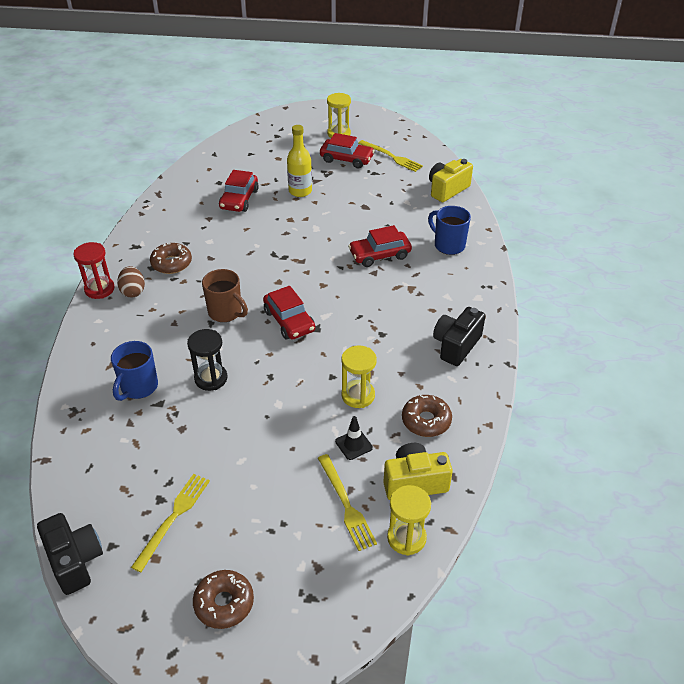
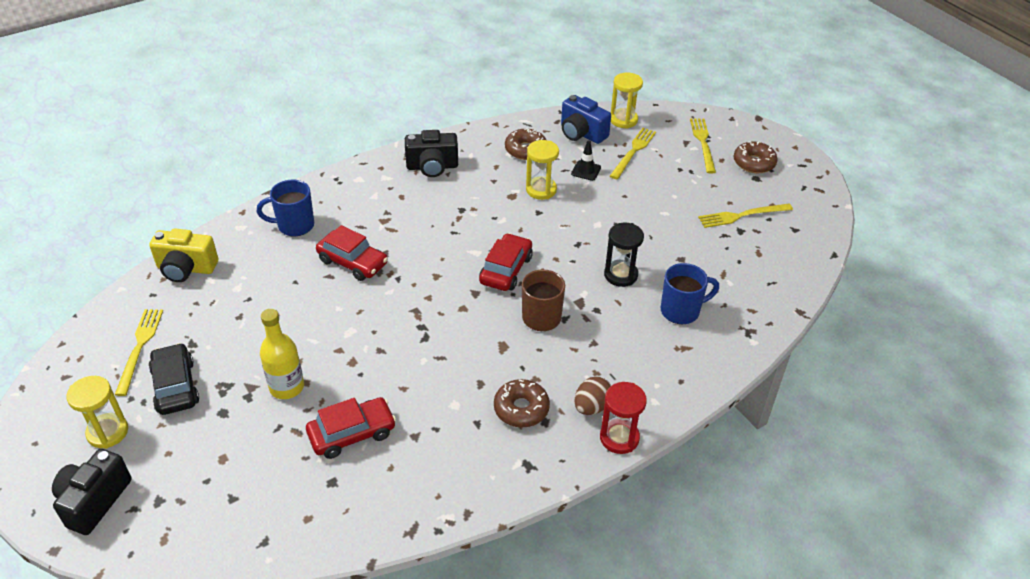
camera: 130 degrees left, 0 degrees up
(75, 561) = (824, 237): black camera -> black camera (94, 501)
(300, 582) = (703, 143): none -> yellow fork
(346, 159) = (175, 386): red car -> black car
(414, 482) = (581, 133): yellow camera -> blue camera
(448, 245) = (294, 226): blue mug -> blue mug turned 75 degrees clockwise

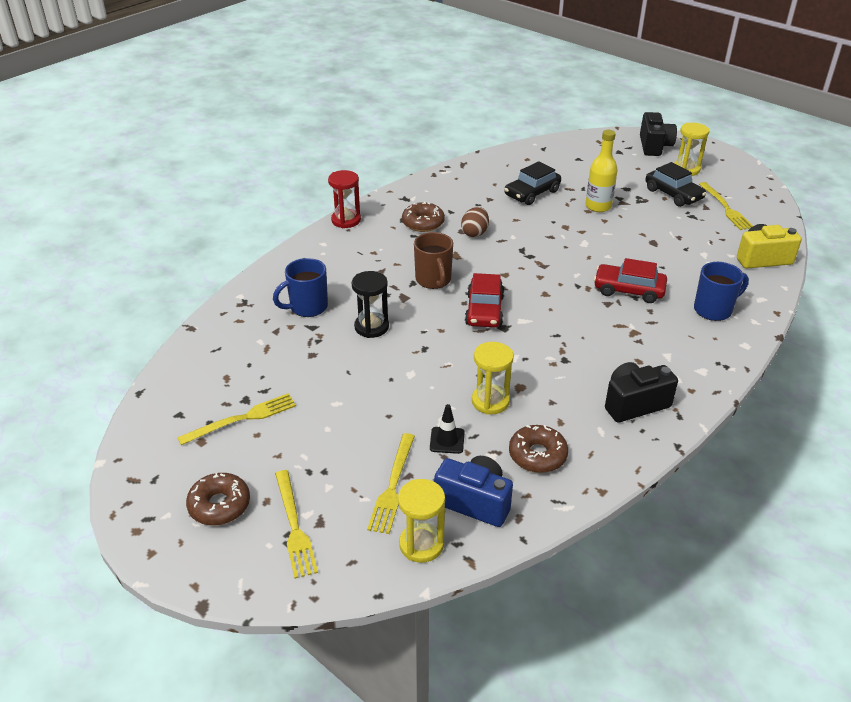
camera: 165 degrees right, 5 degrees down
(352, 434) = (532, 193): red car -> black car
(591, 407) = (371, 232): brown egg -> brown egg (475, 233)

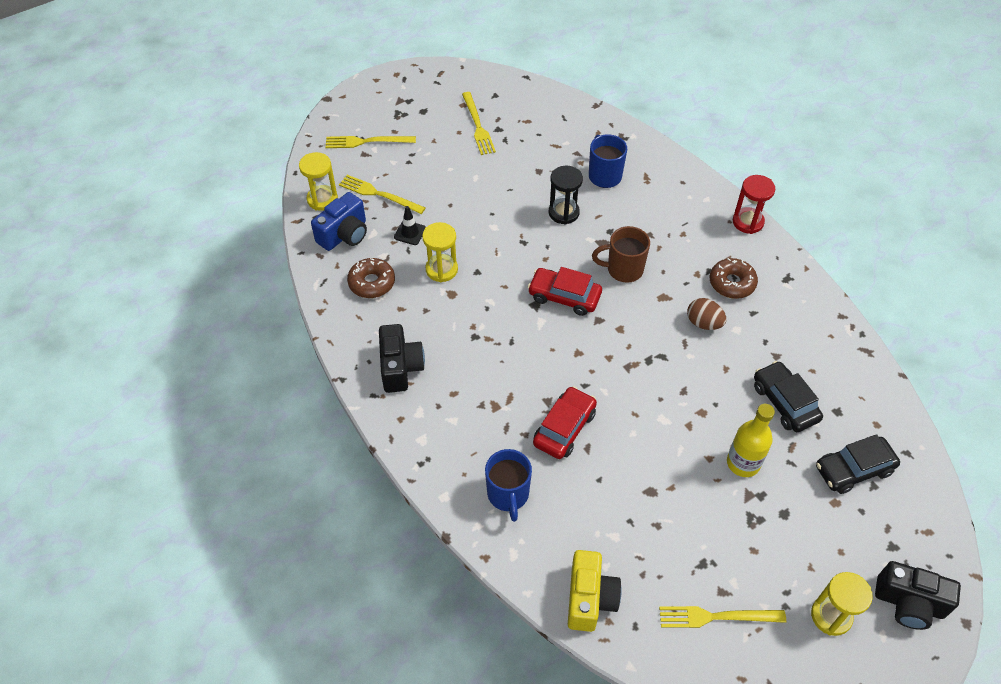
camera: 105 degrees right, 15 degrees up
(219, 505) = (400, 110): brown donut -> none
(673, 194) = (761, 565): black car -> black car (853, 469)

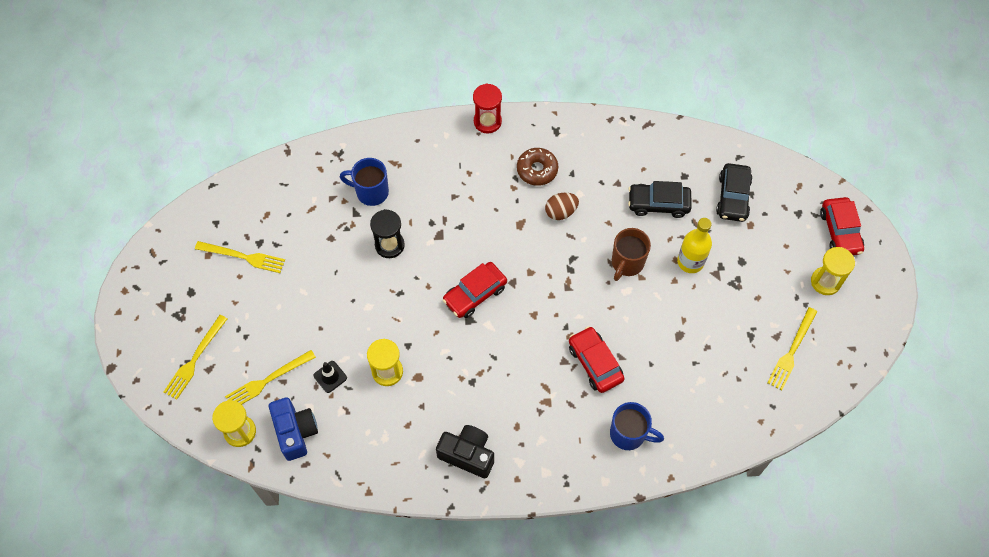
camera: 60 degrees left, 10 degrees up
(372, 283) = (365, 435): brown donut -> none
(589, 598) = (738, 424): yellow camera -> none
(623, 269) = (476, 236): brown mug -> brown mug (627, 263)
(909, 603) = (840, 231): black camera -> red car

